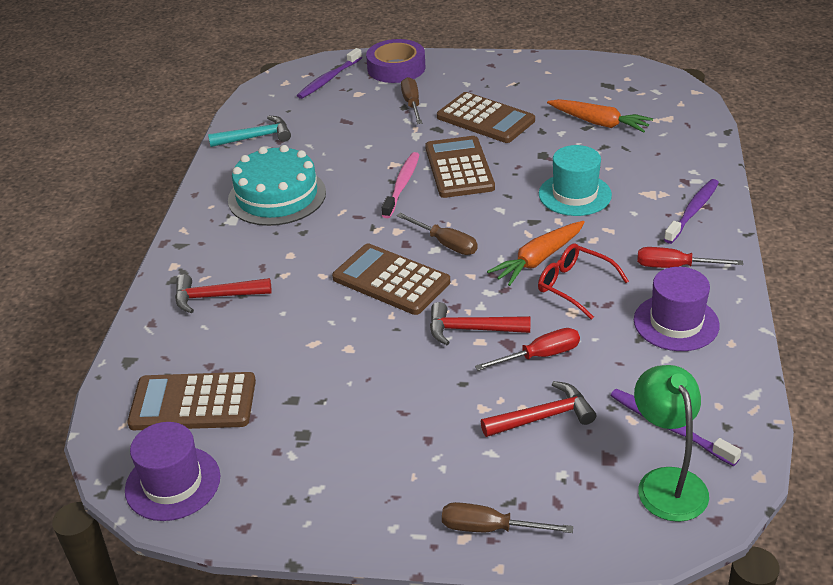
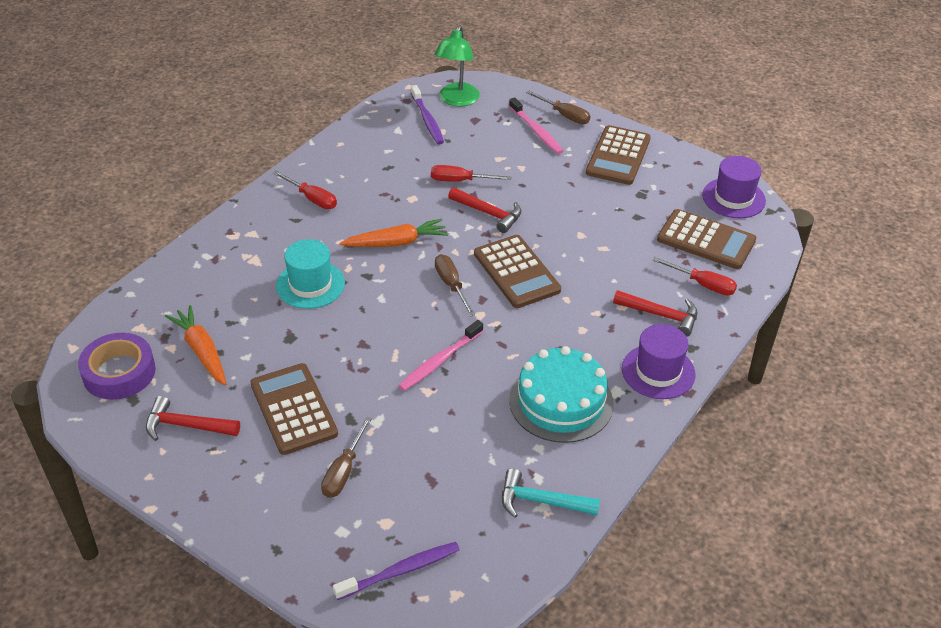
camera: 155 degrees left, 5 degrees up
(181, 346) = (703, 284): none -> red screwdriver
(396, 68) = (308, 550): purple tape -> purple tape (119, 372)
(459, 168) = (374, 357): brown calculator -> brown calculator (618, 156)
(508, 477) = (536, 131): none -> pink toothbrush
(543, 417) = (490, 150): red hammer -> red hammer (186, 425)
(574, 286) = (392, 214): red glasses -> none
(676, 323) = (357, 166): purple hat -> purple hat (658, 371)
(693, 211) = (245, 232): purple toothbrush -> none

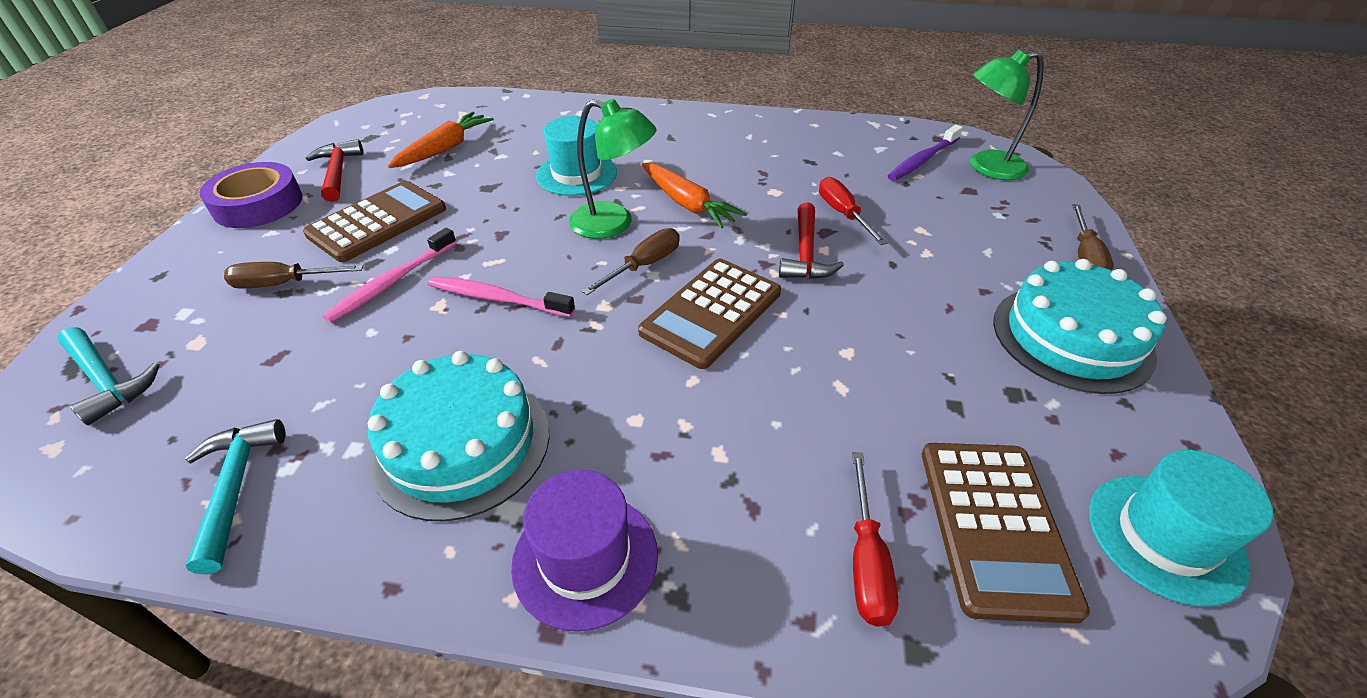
camera: 65 degrees right, 0 degrees up
(119, 372) = (400, 122): purple tape -> purple tape (258, 204)
(312, 198) = (711, 135): red screwdriver -> none
(393, 285) = (613, 224): none -> green lamp
(400, 571) = (107, 381): purple toothbrush -> turquoise hammer
(536, 131) = (1016, 243): pink toothbrush -> pink toothbrush (392, 282)
(618, 156) = (1071, 337): brown calculator -> turquoise cake
(661, 315) = (735, 517): red hammer -> none
(733, 198) = (1165, 537): purple hat -> turquoise hat

